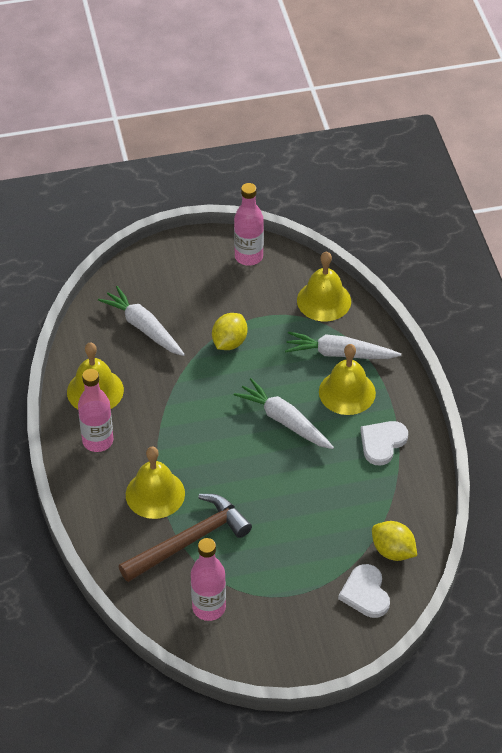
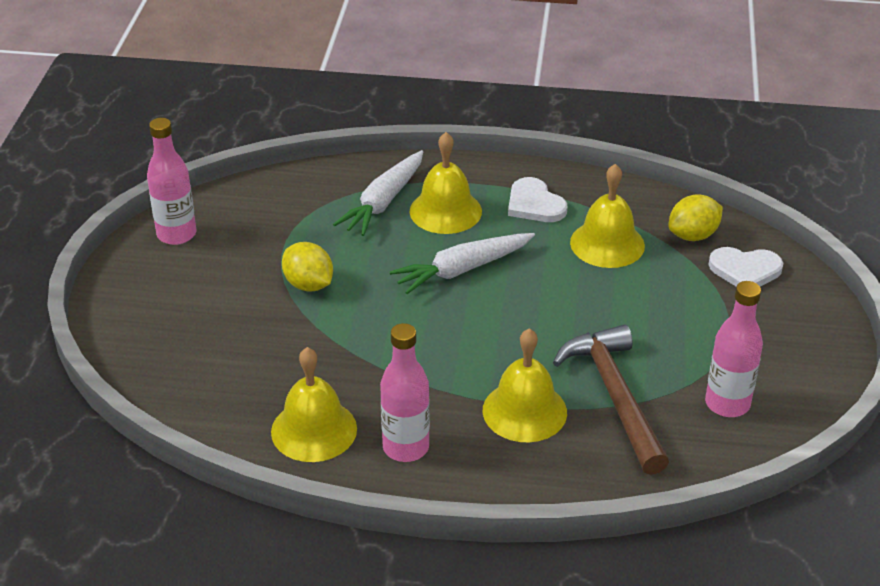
camera: 70 degrees left, 10 degrees down
(143, 327) = (230, 356): white carrot -> none
(324, 300) = (293, 193): yellow bell -> yellow bell (607, 244)

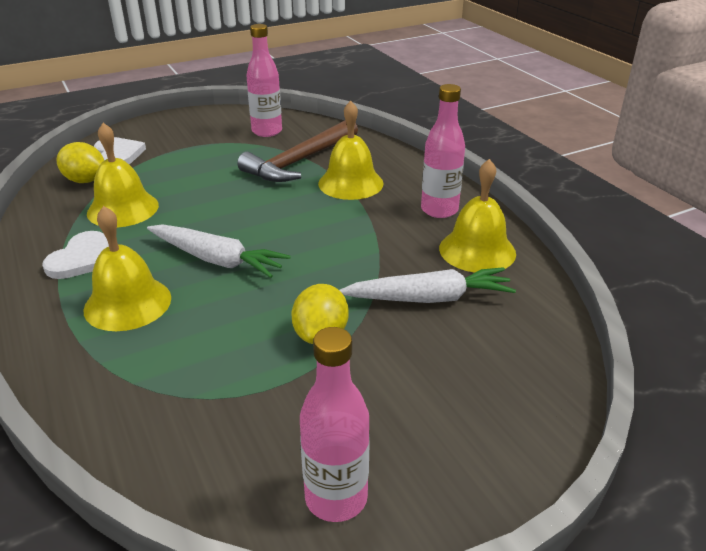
camera: 125 degrees left, 5 degrees down
(383, 202) = (138, 350): white carrot -> white carrot (429, 298)

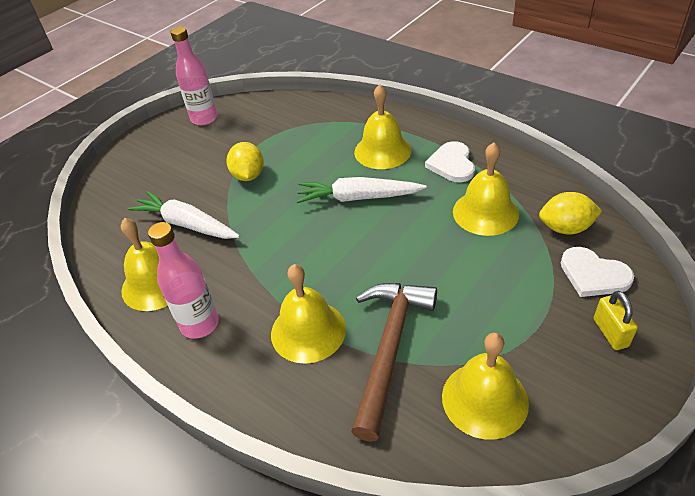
camera: 160 degrees right, 10 degrees up
(158, 133) = (610, 333): none -> yellow padlock
(267, 131) = (484, 399): pink bottle -> yellow bell
(429, 298) = (186, 224): white carrot -> white carrot turned 60 degrees clockwise

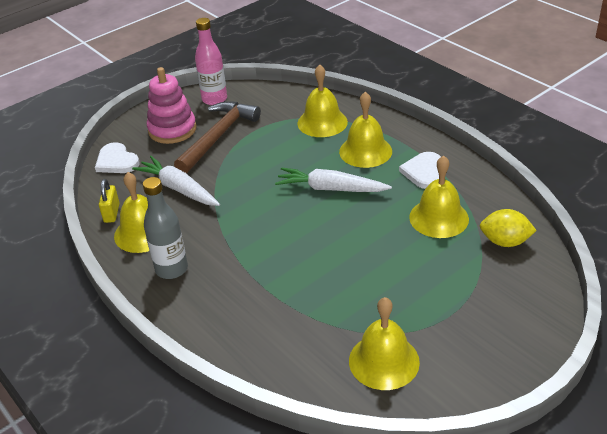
camera: 10 degrees right, 5 degrees down
(165, 158) = (172, 130): none -> pink stacking toy
(200, 324) = (171, 269): pink bottle -> grey bottle
(248, 175) = (241, 155): yellow lemon -> none
(308, 331) = (257, 288): yellow bell -> yellow bell (322, 122)
(390, 348) = (320, 311): brown hammer -> brown hammer (218, 136)
(593, 275) = (513, 283): white heart -> white heart (116, 161)
(610, 333) = (508, 330): yellow padlock -> yellow padlock (112, 213)

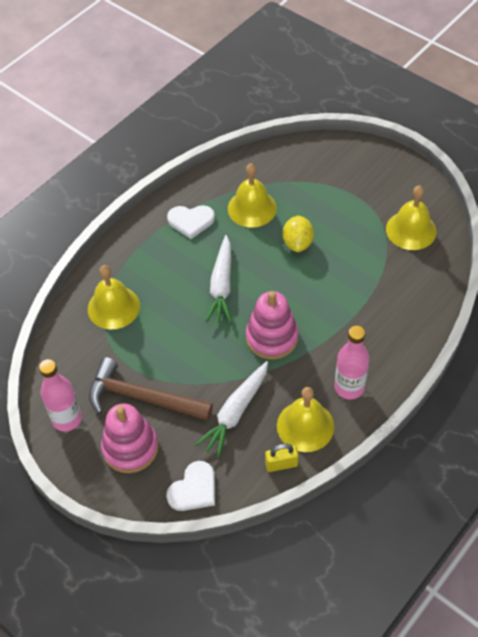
camera: 100 degrees left, 15 degrees up
(171, 269) = (349, 387): grey bottle -> pink bottle
(254, 219) = (272, 337): none -> pink stacking toy
(365, 151) = (162, 266): yellow bell -> none
(505, 242) = (274, 168): yellow lemon -> yellow lemon (297, 243)

